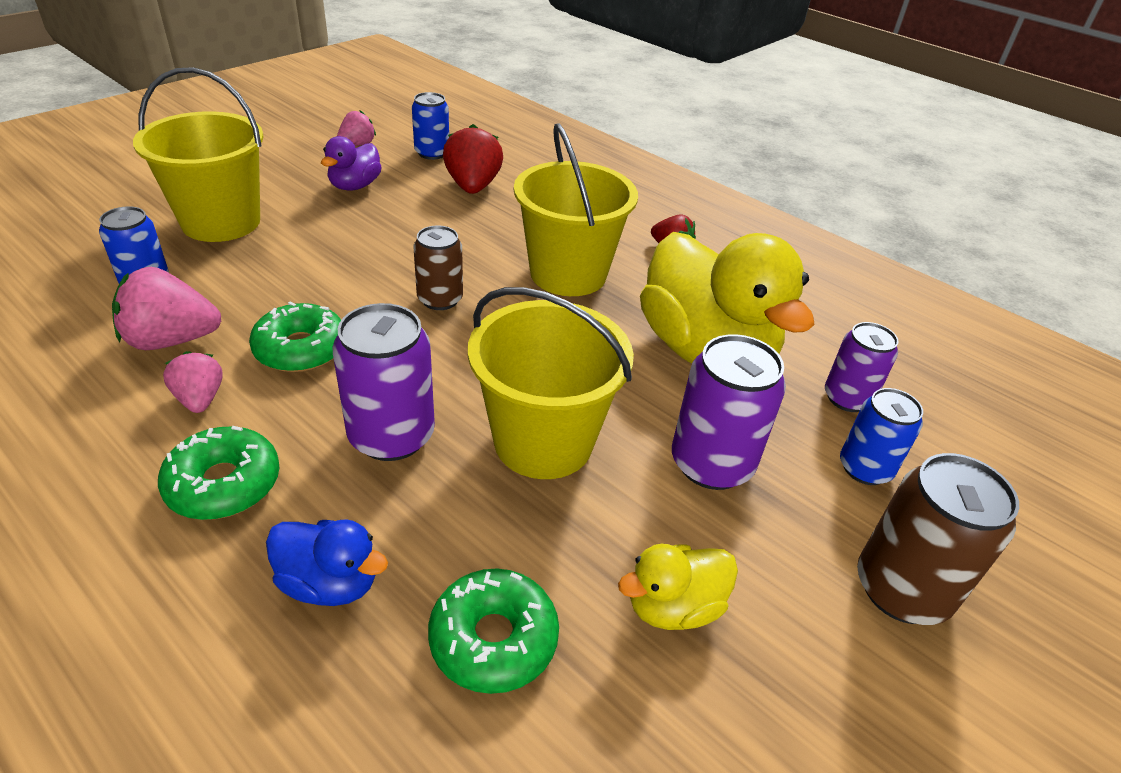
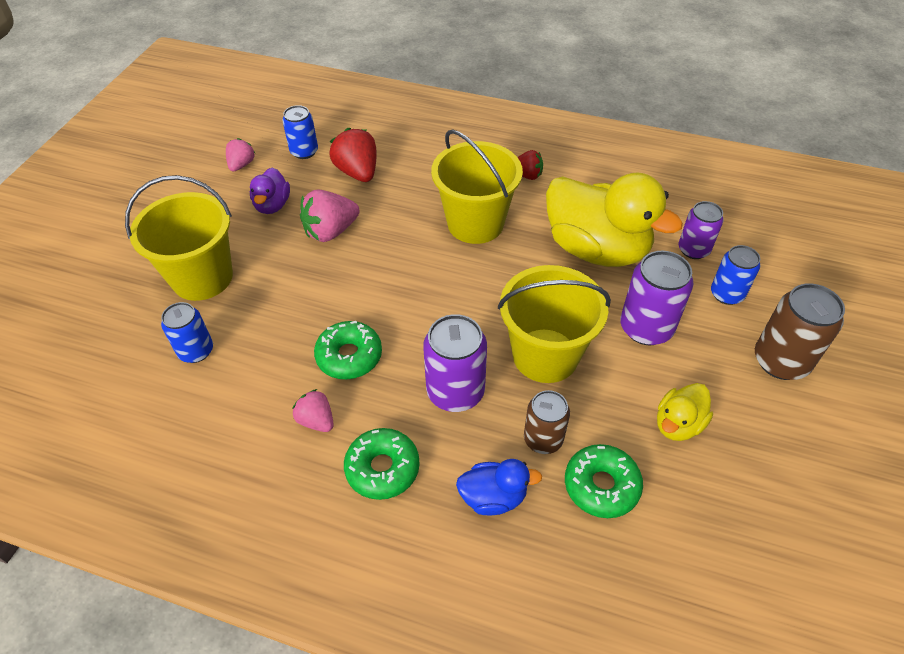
camera: 20 degrees left, 10 degrees up
(171, 340) = (257, 387): pink strawberry -> pink strawberry (330, 231)
(440, 299) = (408, 279): brown can -> brown can (543, 439)

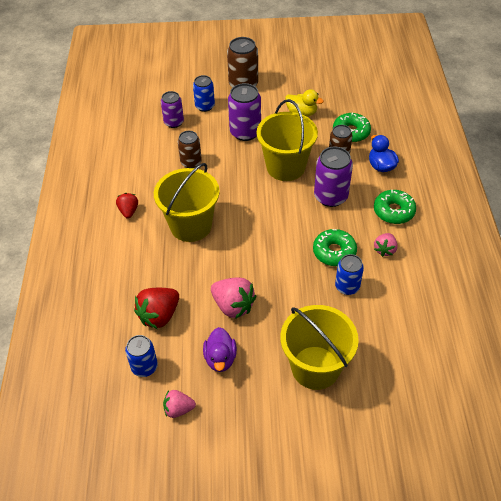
camera: 110 degrees left, 0 degrees up
(196, 351) = (376, 335): blue can -> blue can (347, 286)
(272, 205) = (220, 358): purple duck -> purple duck turned 105 degrees clockwise
(596, 249) = (191, 162): yellow duck -> brown can

